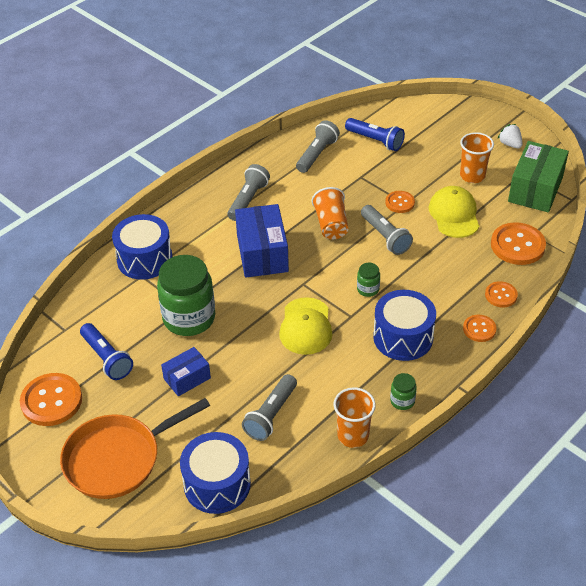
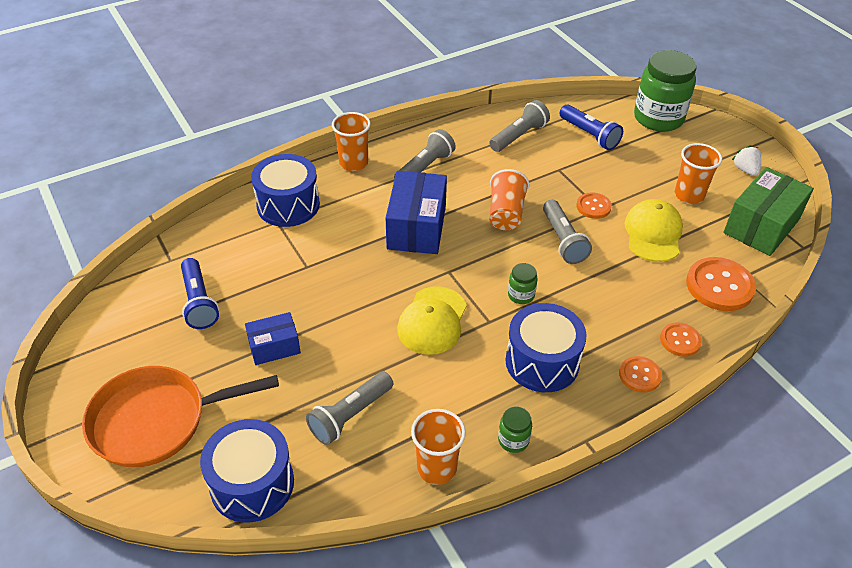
camera: 15 degrees right, 0 degrees up
(51, 401) = (119, 334): orange button -> none
(185, 209) = (353, 163): none -> orange cup
(189, 318) = (306, 279): green jar -> green jar (658, 118)

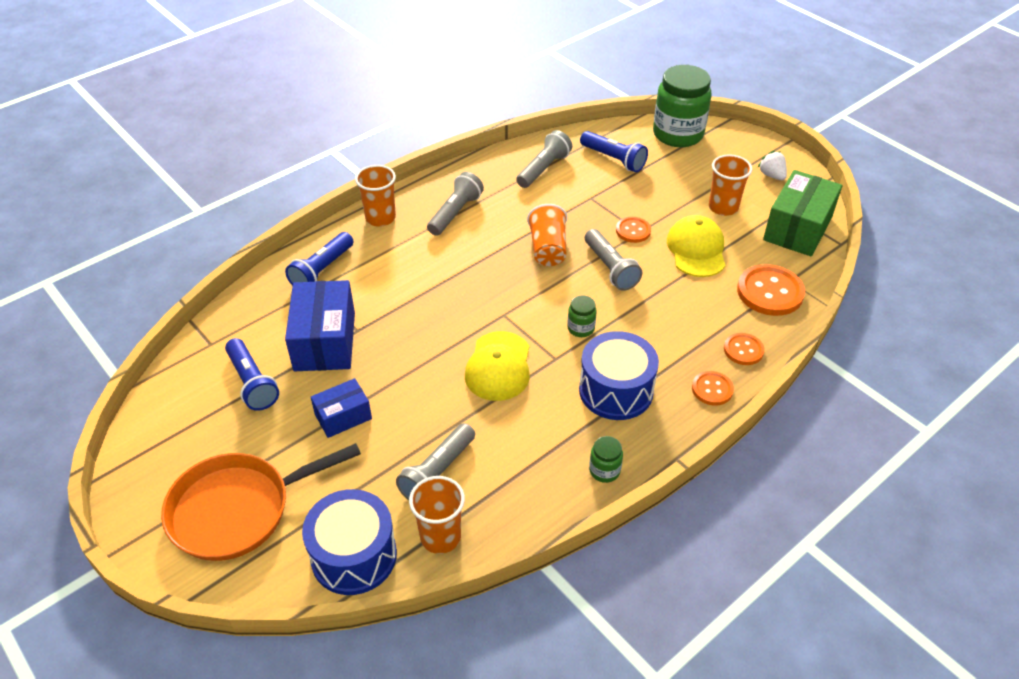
camera: 10 degrees left, 0 degrees up
(288, 205) = (322, 270): blue drum -> blue flashlight
(416, 227) = (461, 275): blue box -> blue box (325, 341)
(437, 468) = (536, 509): orange cup -> orange cup (440, 537)

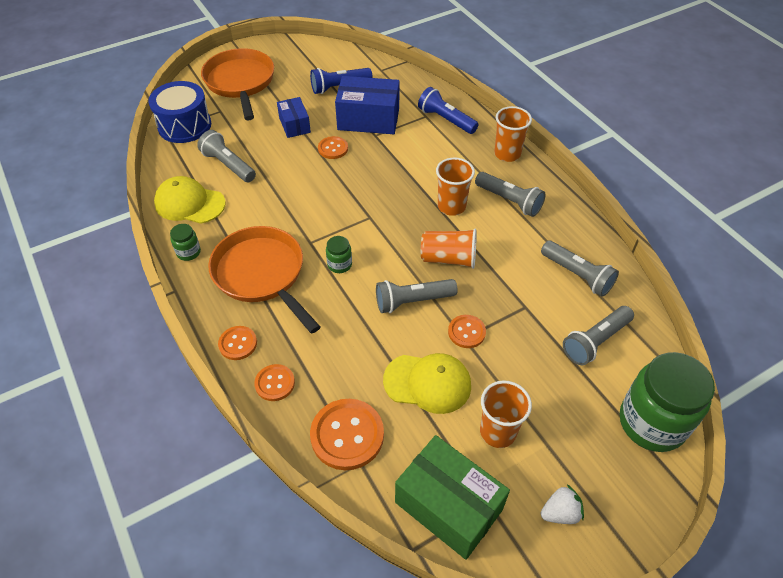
camera: 100 degrees right, 5 degrees up
(389, 367) = (333, 148): none -> orange button
(440, 537) = (178, 162): orange cup -> orange cup (451, 206)
(498, 366) = (313, 207): yellow cap -> yellow cap (189, 203)
(613, 159) = (595, 341): blue flashlight -> grey flashlight
(616, 390) = (262, 275): blue drum -> orange pan

